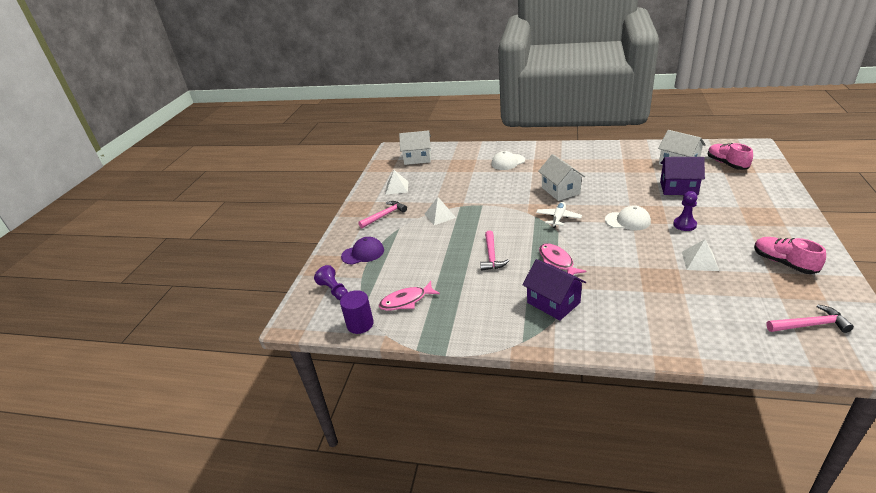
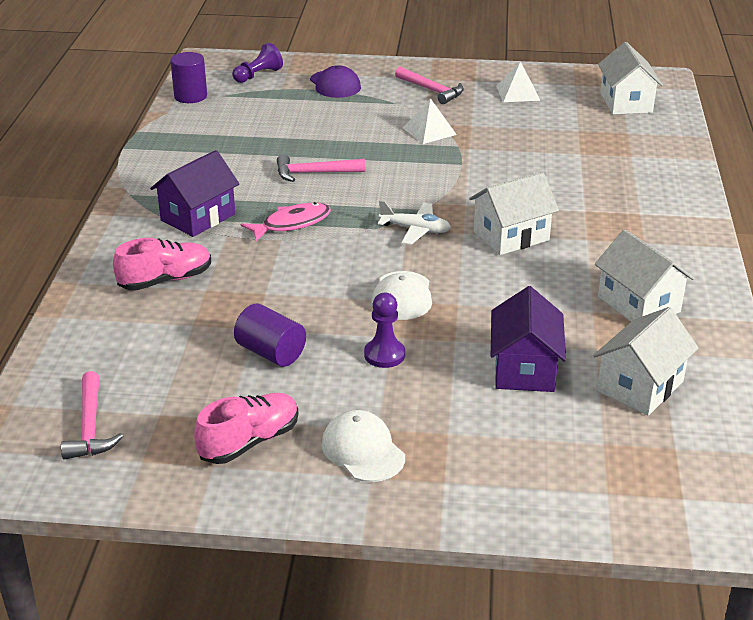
camera: 80 degrees right, 0 degrees up
(406, 301) = (226, 119): pink fish -> none
(508, 162) = (621, 186): white cap -> white cap (363, 450)
(615, 161) = (639, 304): none -> white house
(700, 261) = (271, 352): white pyramid -> purple cylinder
(727, 164) = (645, 456): pink shoe -> pink shoe (165, 280)

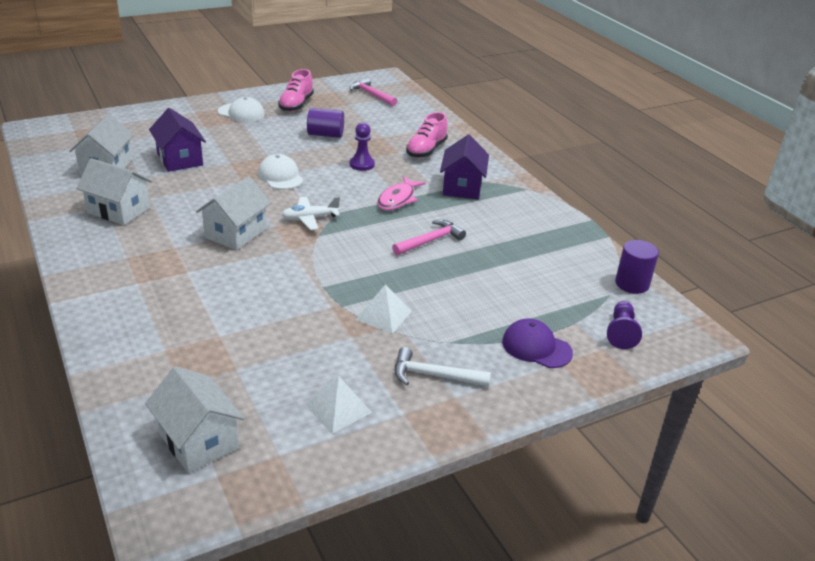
camera: 145 degrees right, 0 degrees up
(384, 355) = (264, 147): purple pawn -> purple pawn (362, 164)
(431, 90) = (434, 375): pink hammer -> white hammer

